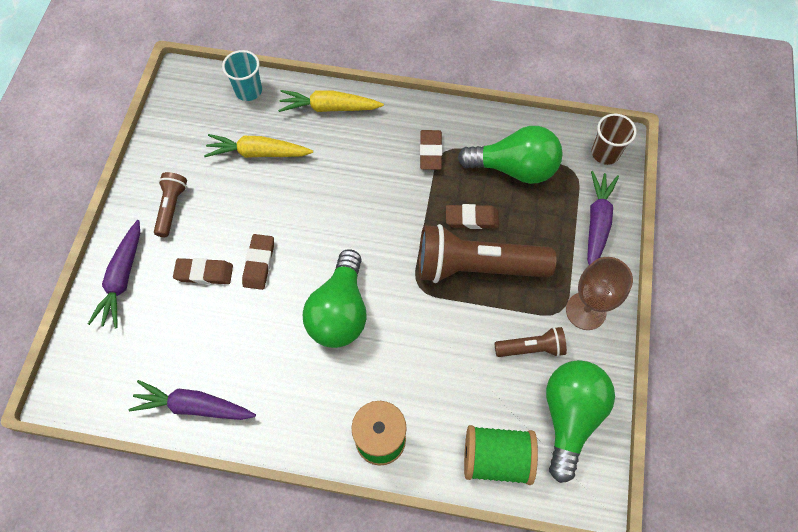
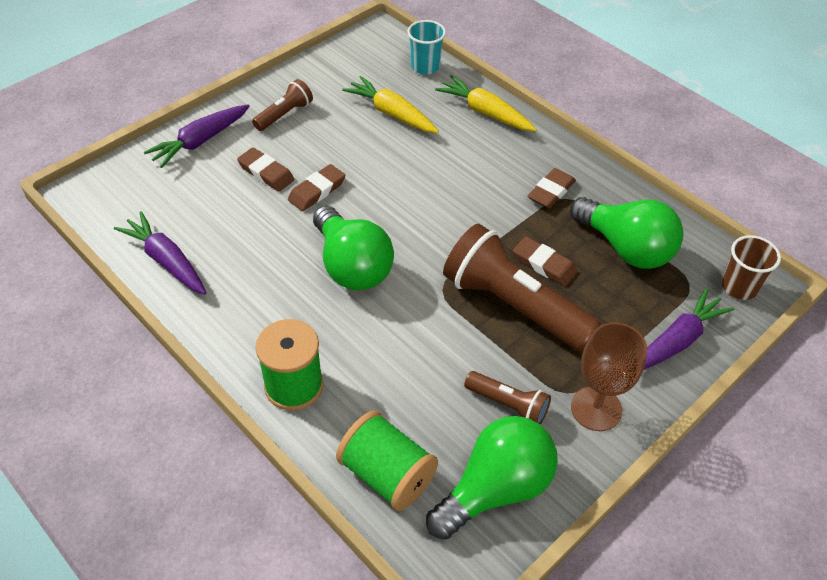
camera: 35 degrees right, 15 degrees down
(340, 312) = (352, 266): green light bulb -> green light bulb turned 75 degrees counterclockwise

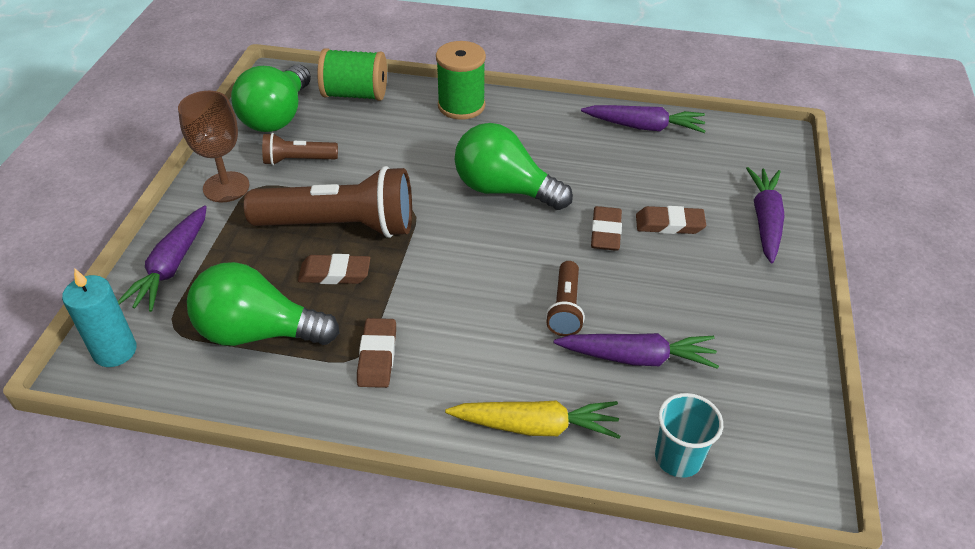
camera: 145 degrees right, 5 degrees down
(285, 114) = (737, 290): brown flashlight -> brown flashlight (565, 308)
(391, 113) = (637, 358): yellow carrot -> purple carrot
(739, 287) = (115, 351): brown cup -> turquoise candle

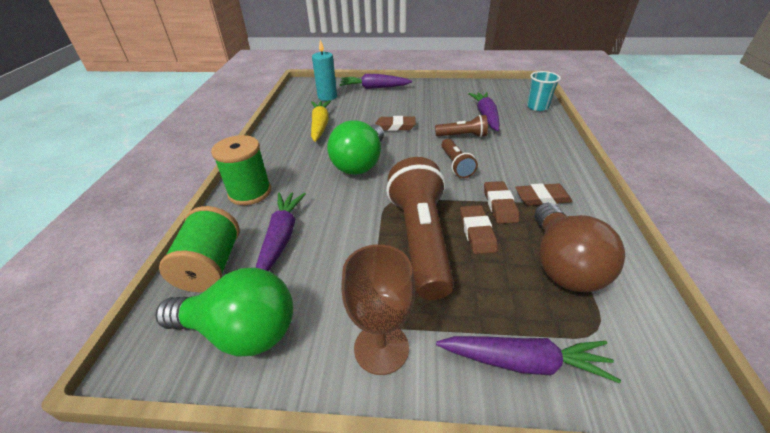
camera: 95 degrees left, 5 degrees down
(115, 351) = (658, 374): turquoise candle -> turquoise candle (327, 97)
(258, 332) = (562, 264): green light bulb -> brown light bulb
(298, 160) = (328, 290): brown flashlight -> brown flashlight (456, 165)
(536, 426) = (549, 140): yellow carrot -> yellow carrot (320, 125)
(644, 127) = (291, 117): purple carrot -> purple carrot (281, 237)
(669, 224) = (383, 109): brown eraser -> brown eraser (500, 205)

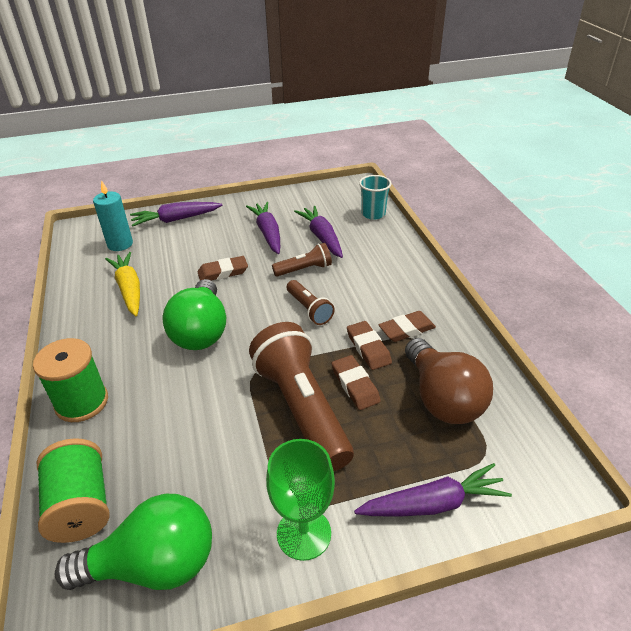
camera: 20 degrees left, 0 degrees up
(281, 237) = (148, 448): purple carrot -> purple carrot (268, 233)
(381, 348) = (304, 533): brown goblet -> green goblet

